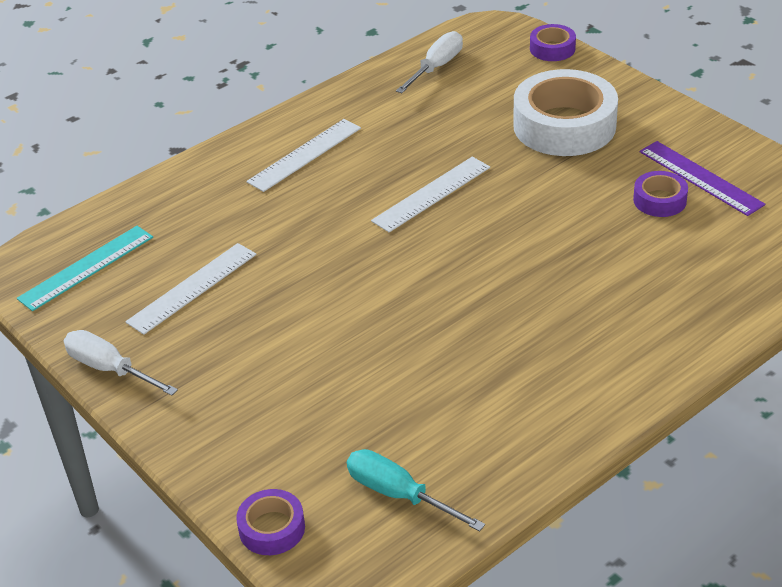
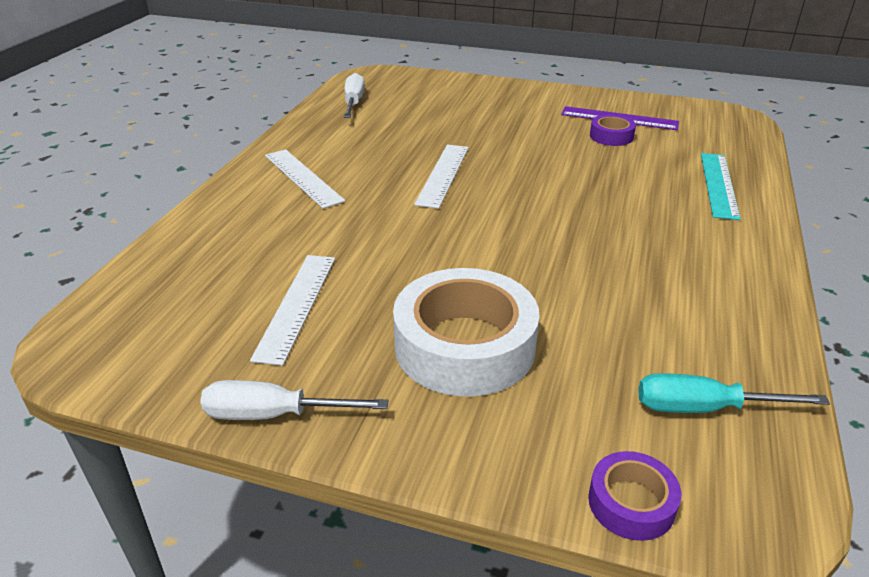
camera: 35 degrees left, 5 degrees down
(86, 267) = (154, 326): turquoise ruler -> turquoise ruler (718, 185)
(305, 155) = (303, 177): white ruler -> white ruler turned 45 degrees counterclockwise
(552, 49) = (428, 77): purple tape -> none
(564, 125) = (491, 113): white tape -> white tape (464, 346)

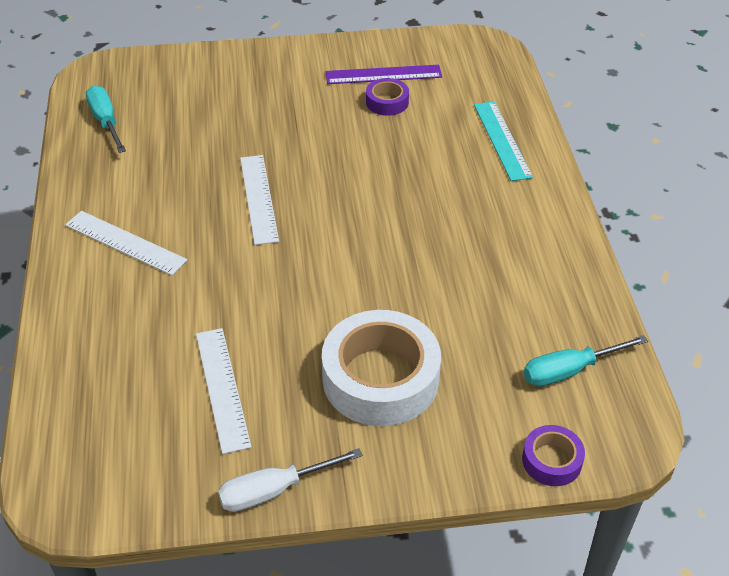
camera: 25 degrees left, 10 degrees up
(353, 102) = (106, 121): white screwdriver -> turquoise screwdriver

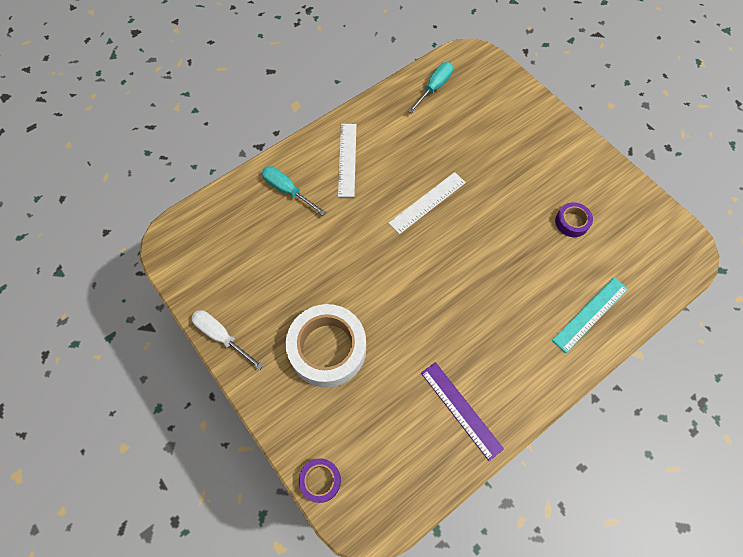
camera: 60 degrees right, 20 degrees up
(222, 388) = (274, 270): white ruler -> none
(383, 74) = (599, 205): purple ruler -> purple ruler (461, 410)
(569, 371) = (399, 460): turquoise screwdriver -> turquoise screwdriver (287, 190)

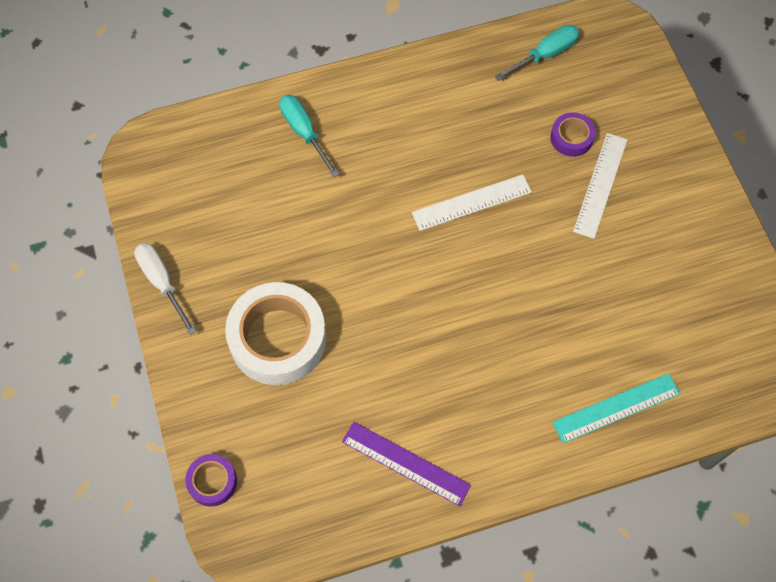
camera: 20 degrees right, 0 degrees up
(347, 159) = (394, 115): white ruler -> white ruler (600, 185)
(461, 410) = (406, 463): purple ruler -> purple ruler turned 45 degrees counterclockwise
(572, 222) = (647, 287): purple tape -> purple tape (571, 138)

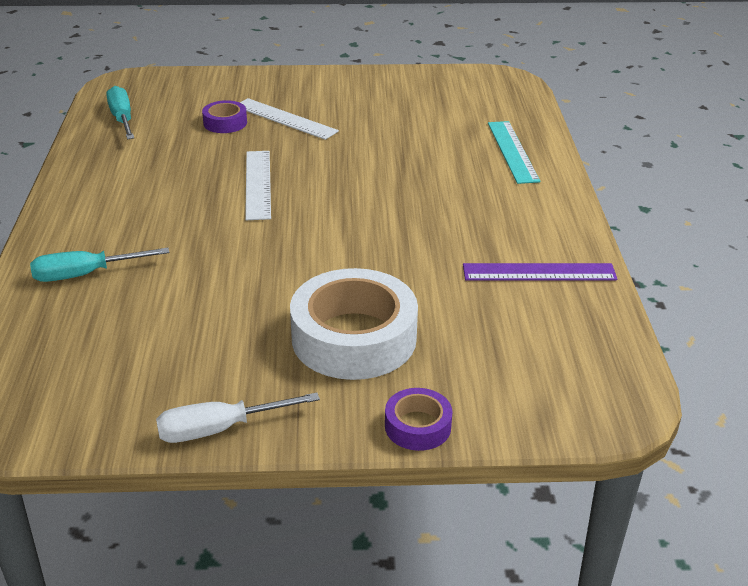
camera: 75 degrees left, 30 degrees down
(212, 482) = (529, 422): purple tape -> purple tape (417, 426)
(406, 463) = (539, 272): purple ruler -> purple ruler turned 45 degrees clockwise

